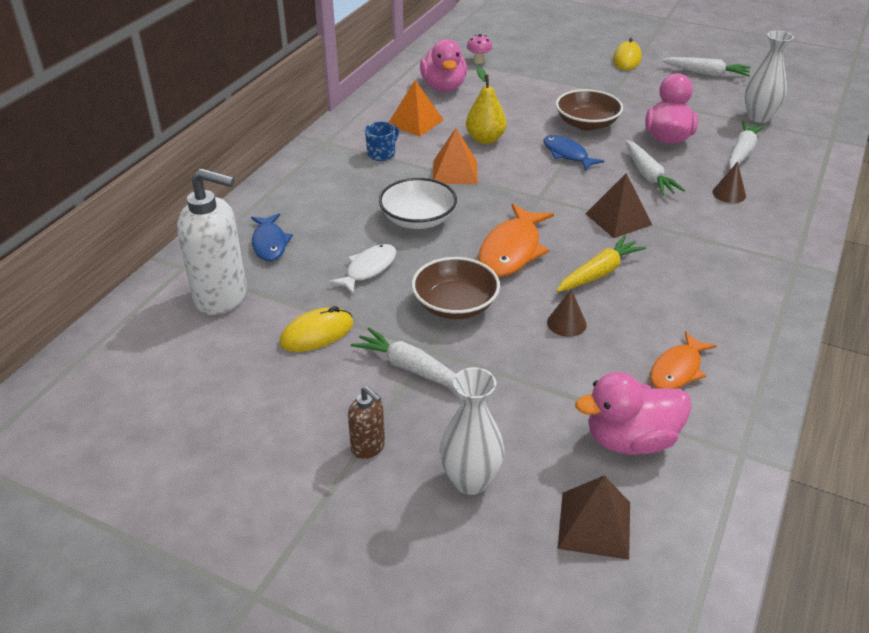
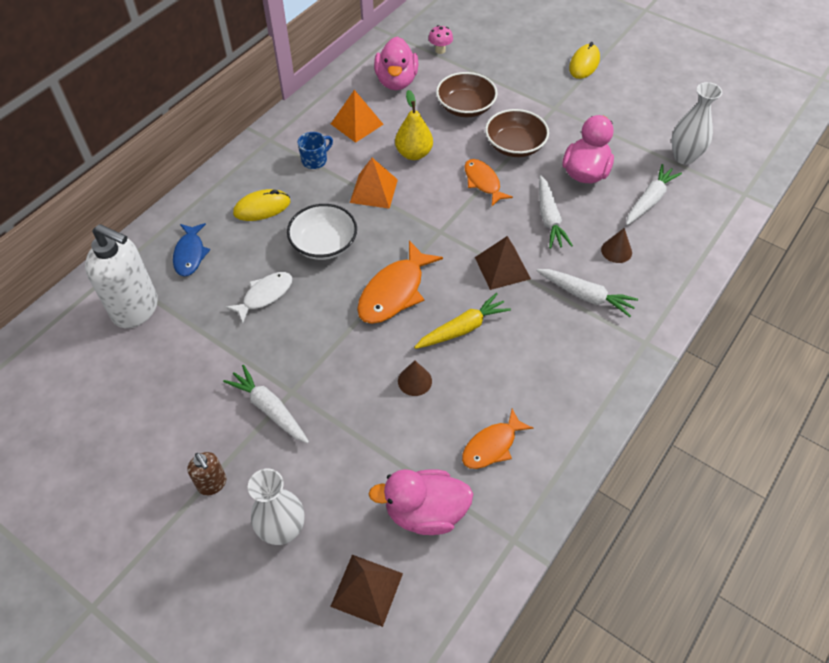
camera: 10 degrees right, 15 degrees up
(317, 334) = (203, 360): yellow mouse -> yellow mouse (262, 208)
(455, 305) = (326, 346): brown bowl -> brown bowl (465, 107)
(567, 154) = (483, 182): blue fish -> orange fish
(706, 73) = (655, 92): white carrot -> white carrot (585, 296)

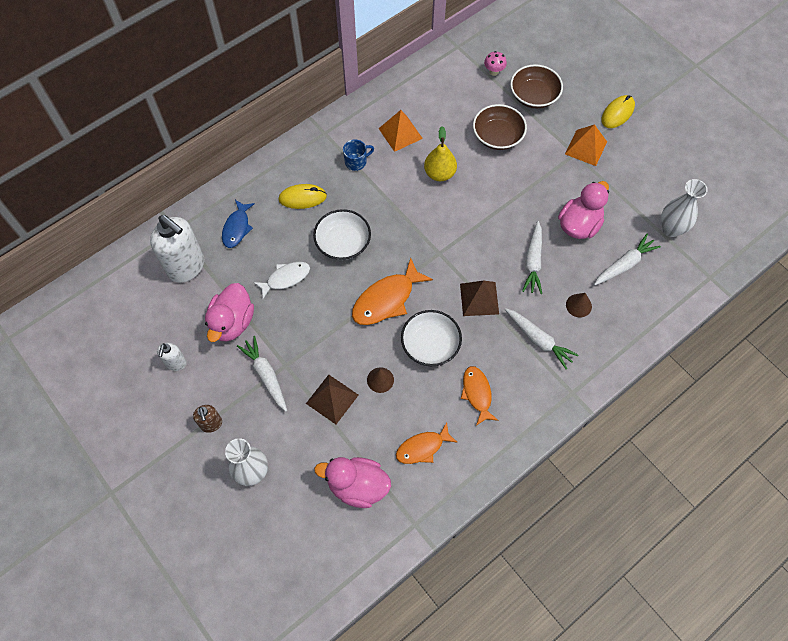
camera: 15 degrees right, 10 degrees up
(147, 422) = (176, 363): none -> white soap dispenser
(366, 589) = (299, 532): brown pyramid -> brown pyramid (332, 399)
(373, 191) = (396, 202): orange pyramid -> orange pyramid (586, 148)
(396, 81) = (446, 97): pink duck -> pink duck (232, 322)
(462, 328) = (430, 345): yellow carrot -> white bowl
(483, 182) = (489, 214): orange fish -> orange fish (477, 393)
(515, 145) = (527, 184): brown bowl -> brown bowl (534, 96)

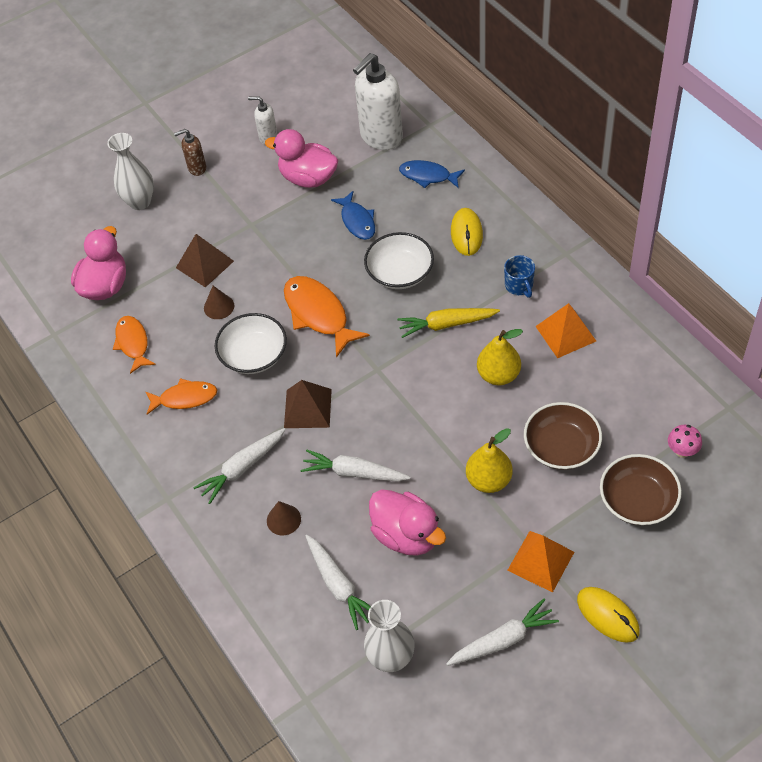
camera: 100 degrees right, 10 degrees down
(266, 375) = (242, 208): white carrot -> white carrot (502, 640)
(286, 278) = (357, 221): white fish -> blue fish
(394, 208) = (446, 324): none -> yellow carrot
(529, 177) = (489, 480): none -> yellow pear

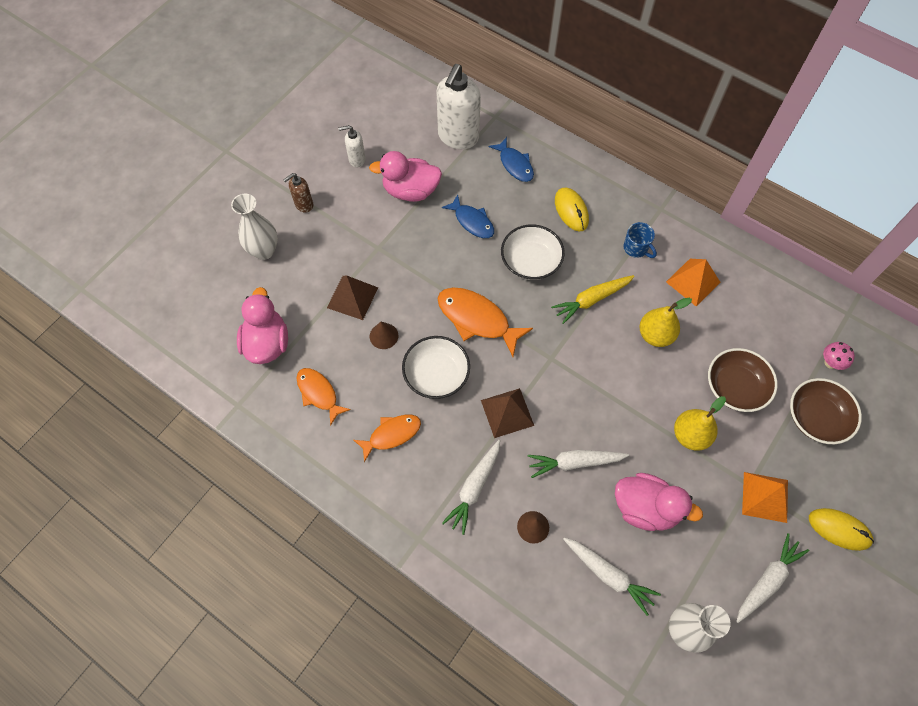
camera: 25 degrees left, 10 degrees up
(428, 176) = (515, 164): blue fish -> blue fish turned 120 degrees counterclockwise

